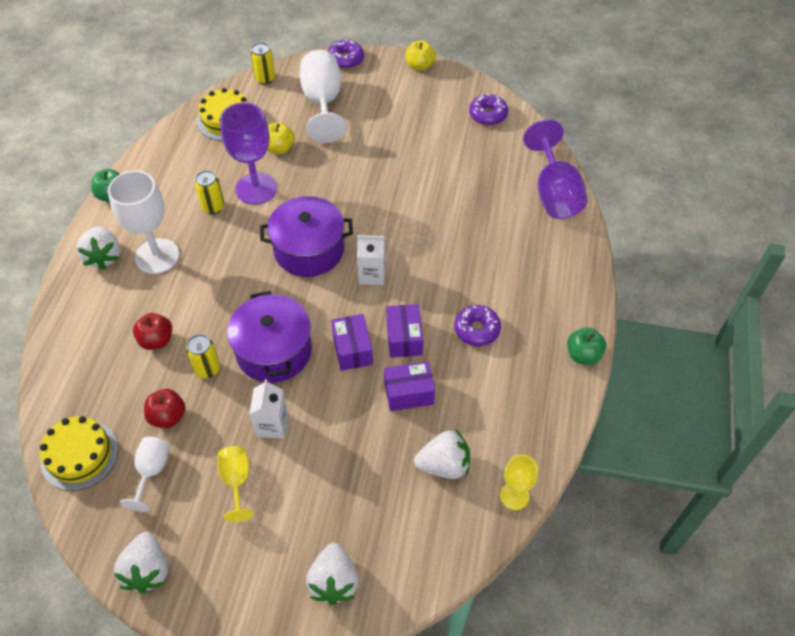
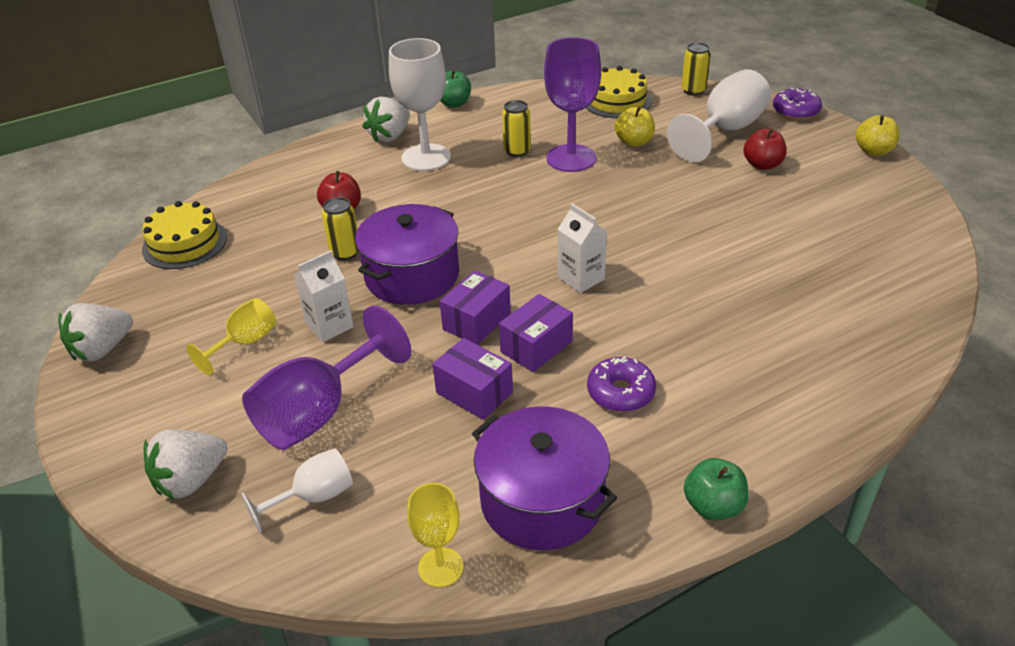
camera: 50 degrees right, 15 degrees down
(152, 471) = (206, 289): white goblet -> white goblet (314, 497)
(168, 416) = (271, 263): red apple -> red apple (762, 165)
(309, 250) = (551, 225): purple pot -> purple pot (542, 500)
(444, 465) = (416, 477): white strawberry -> none
(488, 115) = (902, 226): purple donut -> none
(554, 193) = (894, 336): purple goblet -> purple goblet (319, 412)

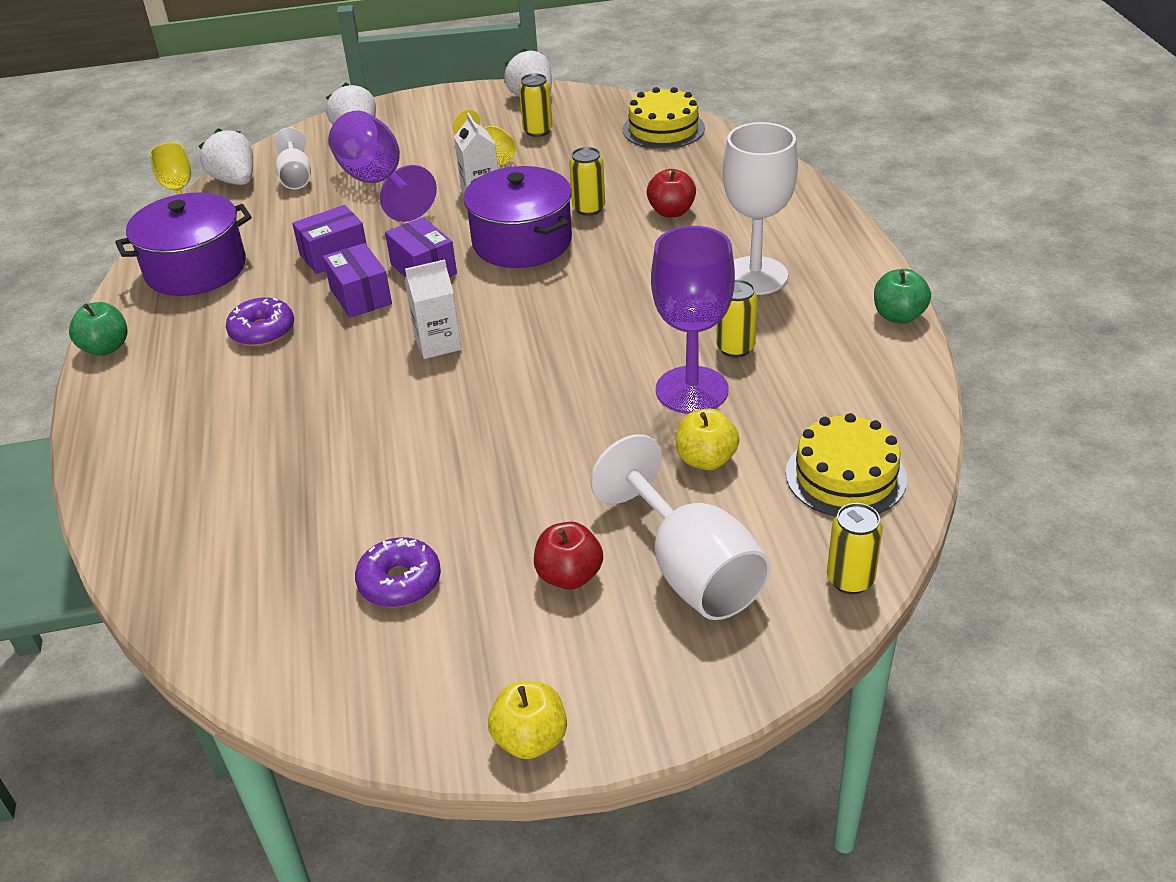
camera: 110 degrees right, 0 degrees up
(187, 323) = (537, 131): none -> yellow can
(390, 136) = (824, 256): white strawberry -> white strawberry (235, 180)
(795, 111) = (716, 692): purple donut -> purple donut (400, 582)

